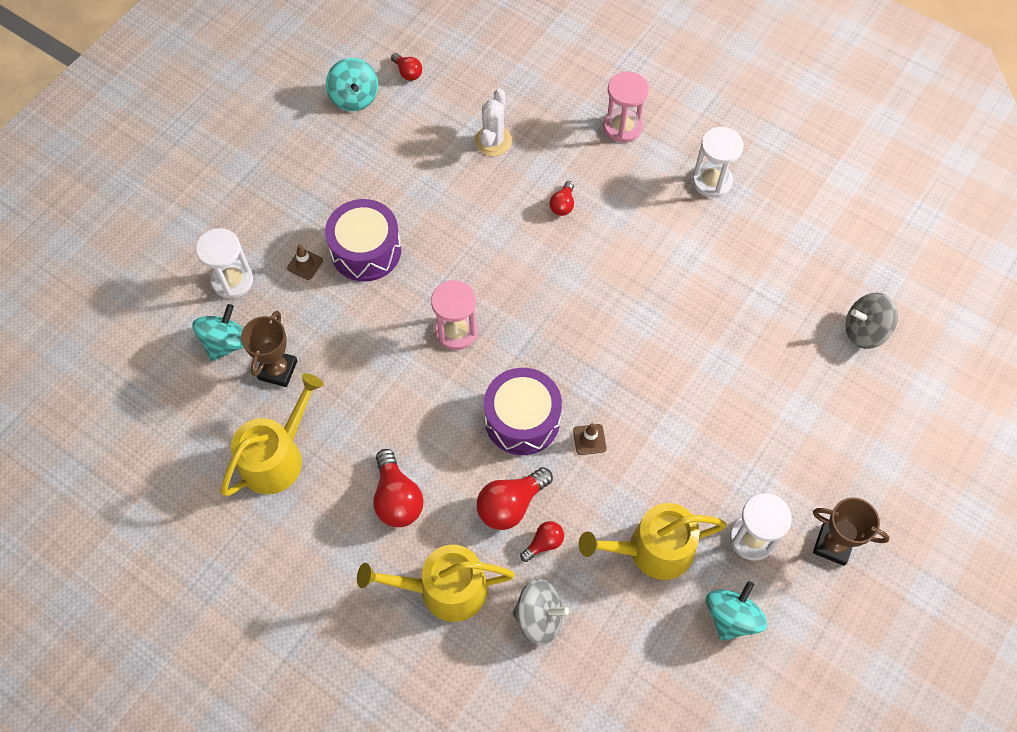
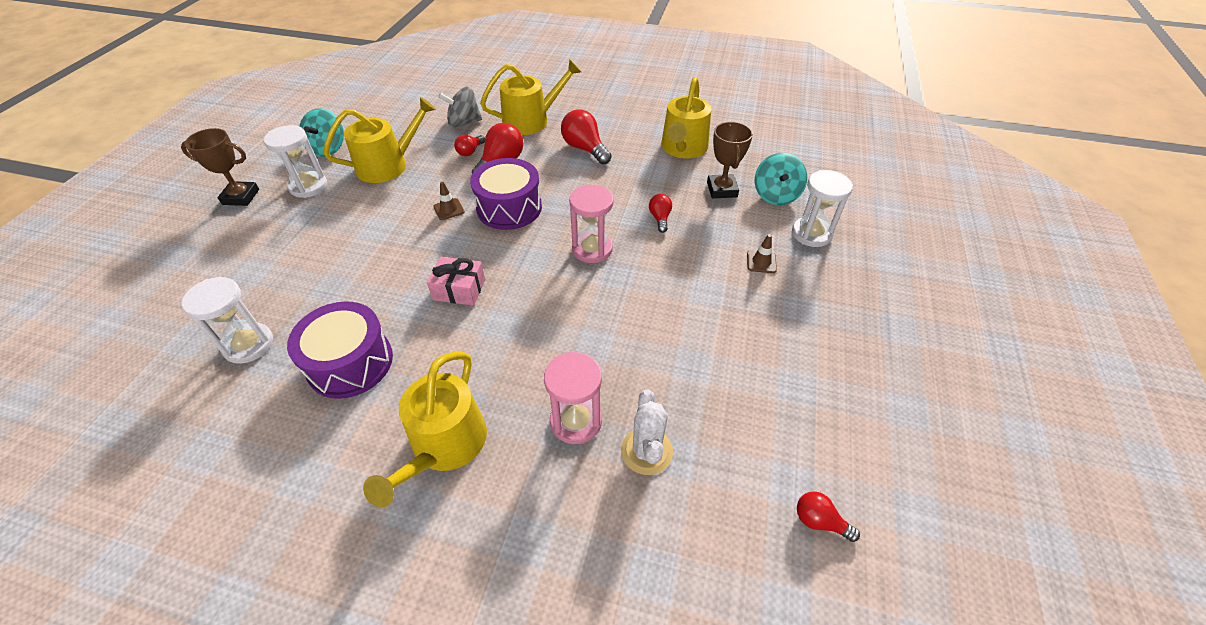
camera: 160 degrees right, 15 degrees down
(354, 97) = (857, 454): turquoise spinning top -> none
(366, 250) = (714, 288): purple drum -> purple drum (350, 363)
(563, 205) = (528, 395): red light bulb -> red light bulb (660, 218)
(597, 323) = (459, 289): none -> pink gift
(622, 127) = (474, 536): pink hourglass -> pink hourglass (576, 421)
(633, 187) = (444, 446): none -> yellow watering can
(712, 181) = (333, 489): white hourglass -> white hourglass (248, 345)
(864, 331) = (159, 358): grey spinning top -> none

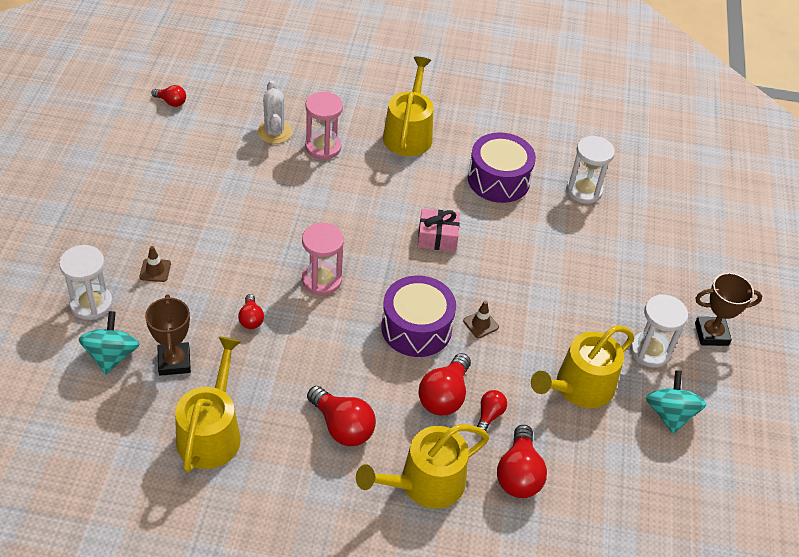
camera: 170 degrees right, 0 degrees up
(464, 123) = (518, 474): grey spinning top -> red light bulb

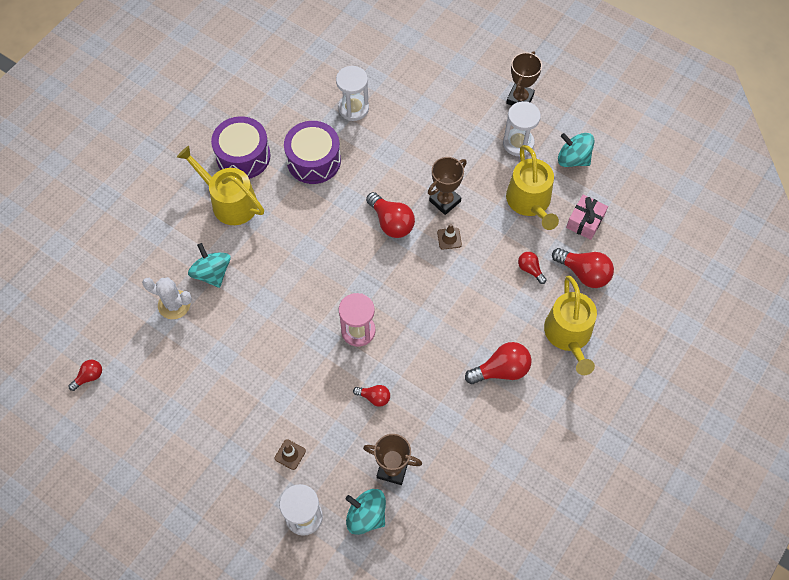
camera: 60 degrees left, 15 degrees up
(211, 432) = (470, 463): yellow watering can -> none
(323, 147) = (212, 273): pink hourglass -> turquoise spinning top
(416, 328) = (434, 283): purple drum -> purple drum (243, 156)
(437, 237) = (353, 230): pink gift -> pink gift (585, 221)
(444, 396) = (502, 291): red light bulb -> red light bulb (391, 222)
(525, 305) = (445, 201): none -> brown trophy

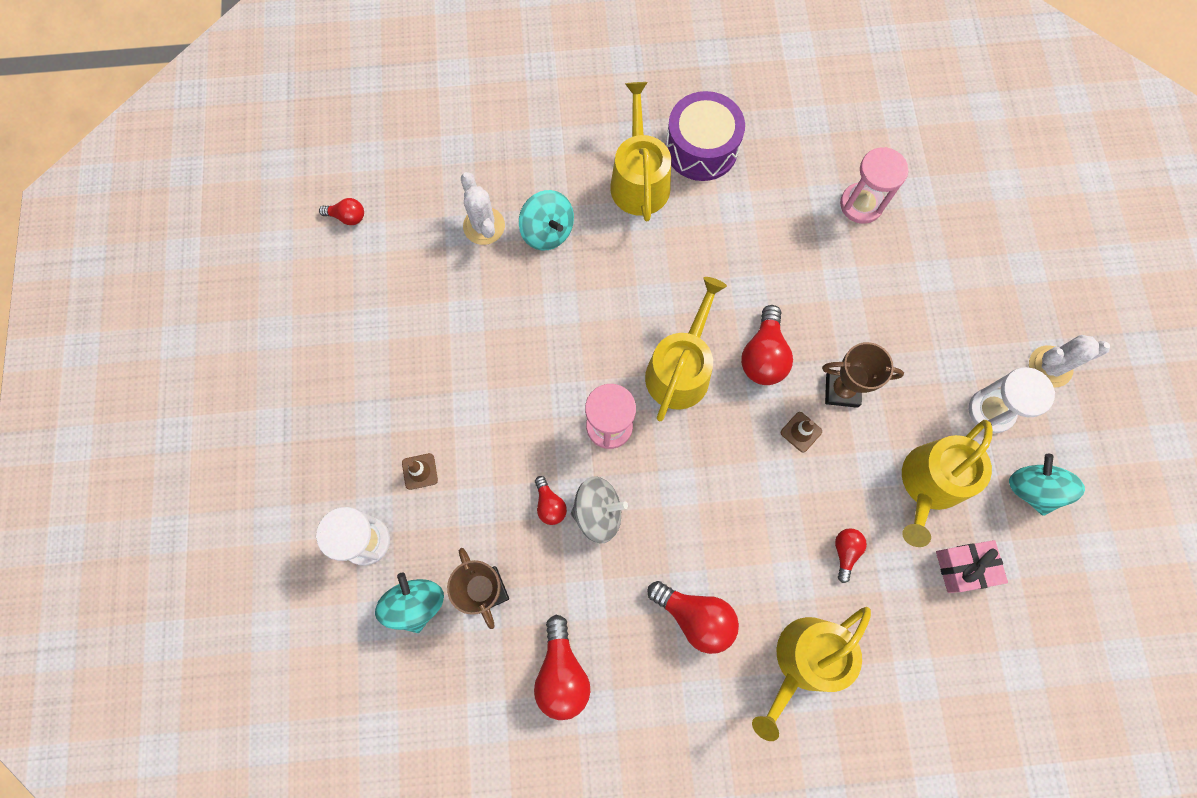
camera: 50 degrees right, 10 degrees up
(212, 273) = (547, 231): turquoise spinning top -> turquoise spinning top turned 120 degrees clockwise
(313, 160) = (761, 218): purple drum -> none
(353, 108) = (861, 204): white hourglass -> pink hourglass
(360, 269) = (680, 369): none -> yellow watering can
(401, 375) = (598, 513): none -> grey spinning top
(520, 99) = (1050, 366): brown trophy -> white cactus
(584, 273) = (897, 618): red light bulb -> red light bulb (562, 673)

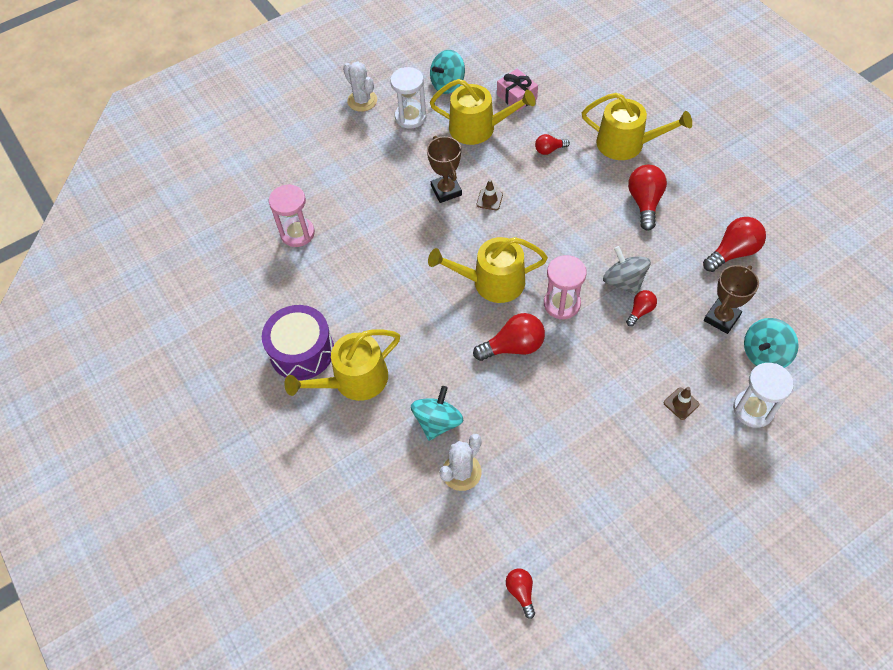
camera: 115 degrees left, 15 degrees down
(763, 356) = (450, 240): red light bulb -> red light bulb (513, 346)

